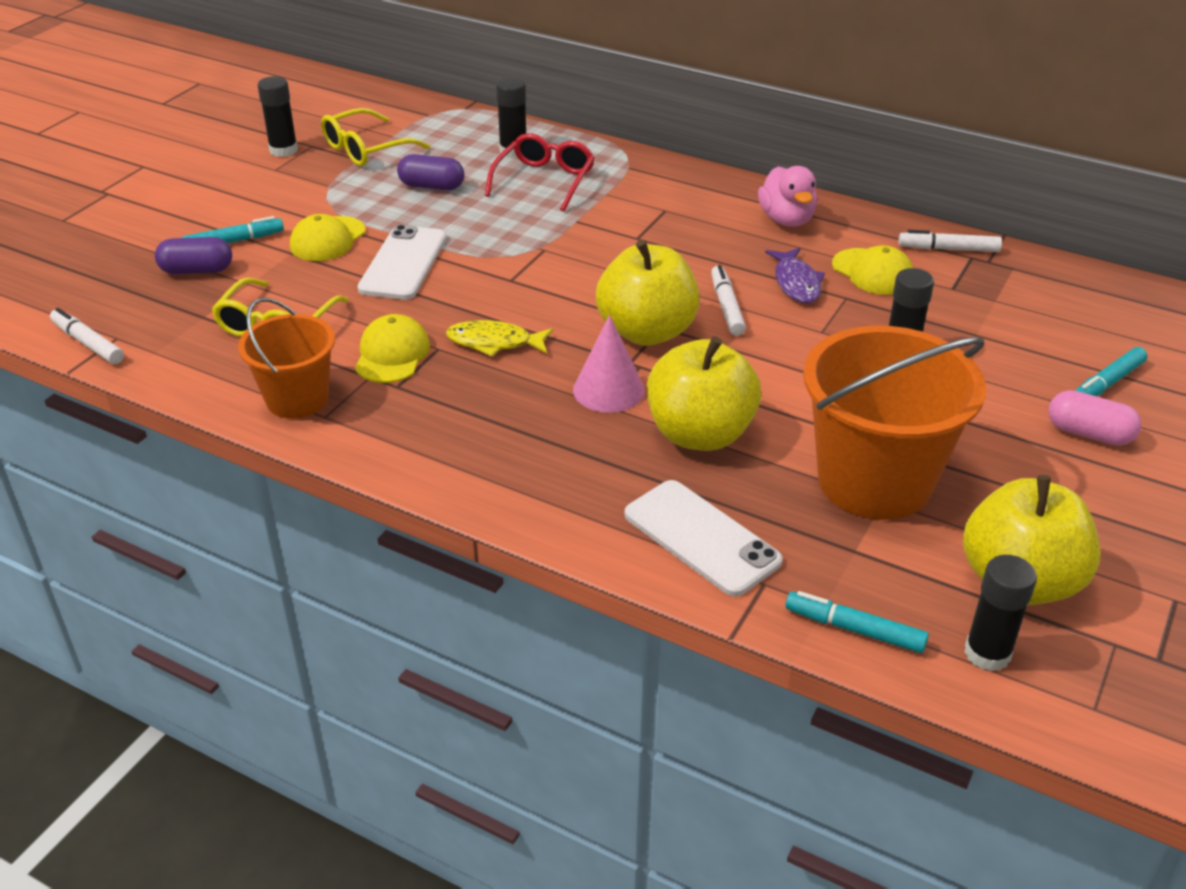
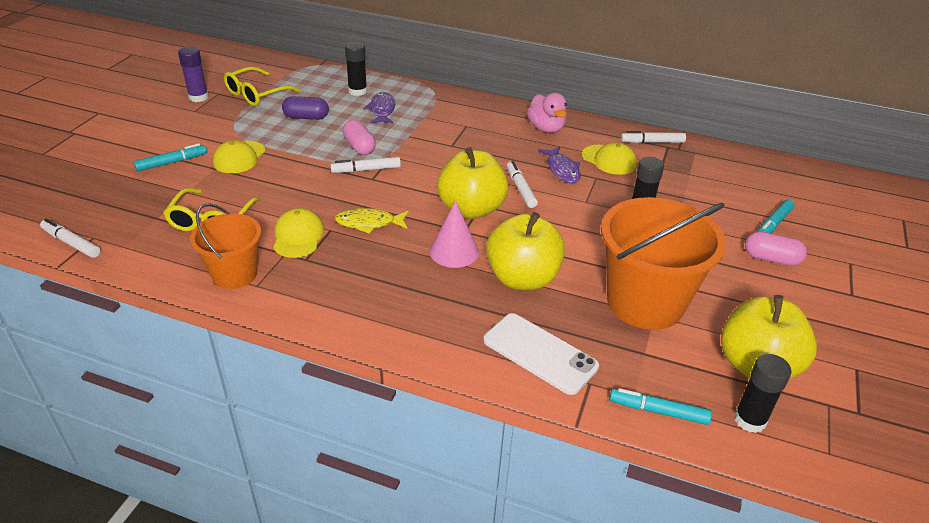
camera: 10 degrees left, 0 degrees up
(197, 270) = (147, 184): purple capsule -> none
(283, 150) = (198, 97): black glue stick -> purple glue stick
(403, 263) = (295, 171): white phone -> none
(501, 233) = (359, 147): none -> pink capsule
(504, 267) = (366, 170): none -> white marker
(544, 180) = (382, 110): red glasses -> purple fish

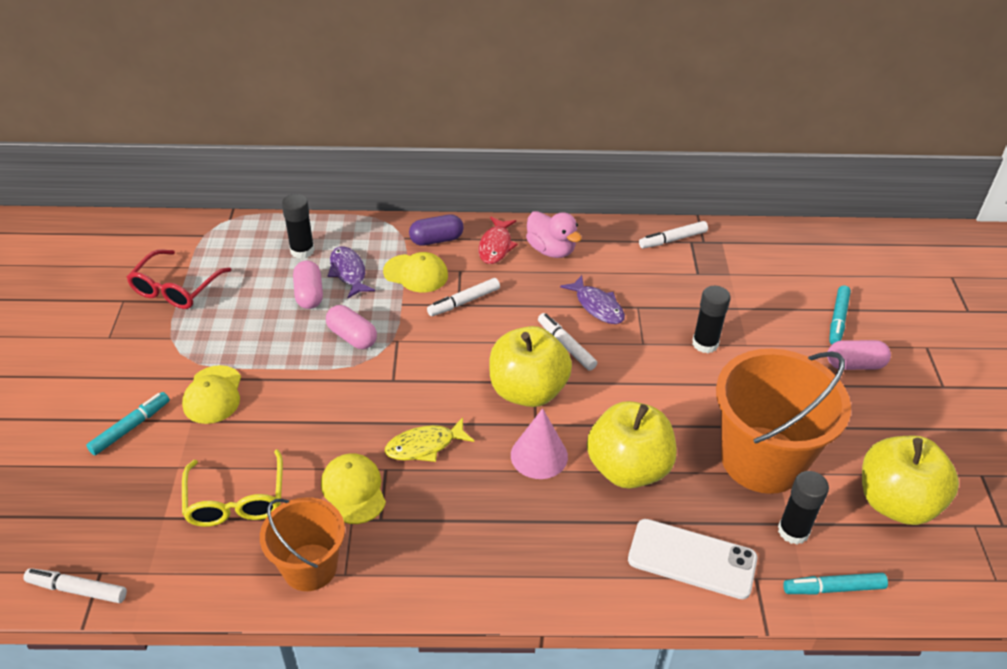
camera: 20 degrees left, 5 degrees up
(198, 97) = (101, 314): purple glue stick -> none
(256, 94) = (175, 289): yellow glasses -> red glasses
(306, 117) = (261, 309): purple capsule -> purple capsule (436, 240)
(345, 116) = (309, 294): none -> pink capsule
(366, 170) = (379, 369): white marker -> white marker (464, 302)
(503, 117) = (495, 246): none -> red fish
(609, 160) = (639, 278): yellow cap -> yellow cap (416, 273)
(750, 420) = (916, 568): black glue stick -> black glue stick (793, 531)

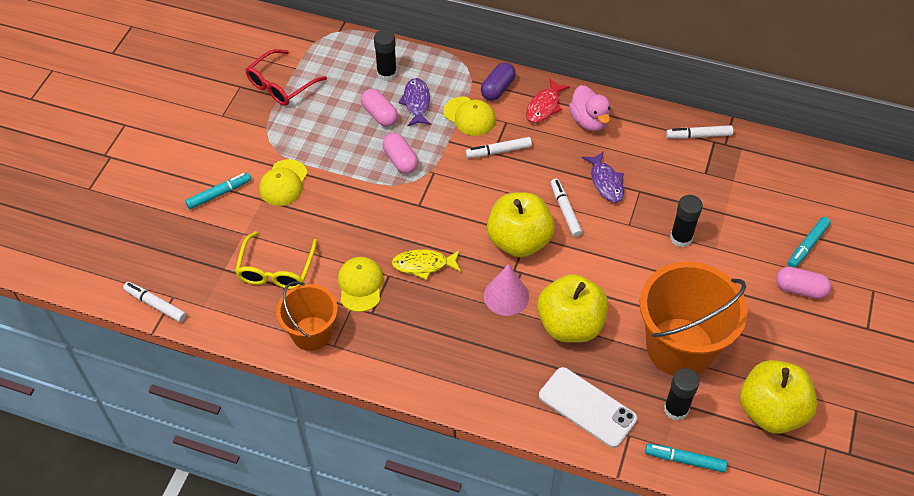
camera: 20 degrees right, 10 degrees up
(309, 294) = (380, 115): pink capsule -> pink capsule turned 45 degrees counterclockwise
(436, 240) = (497, 89): purple capsule -> purple capsule turned 60 degrees counterclockwise

